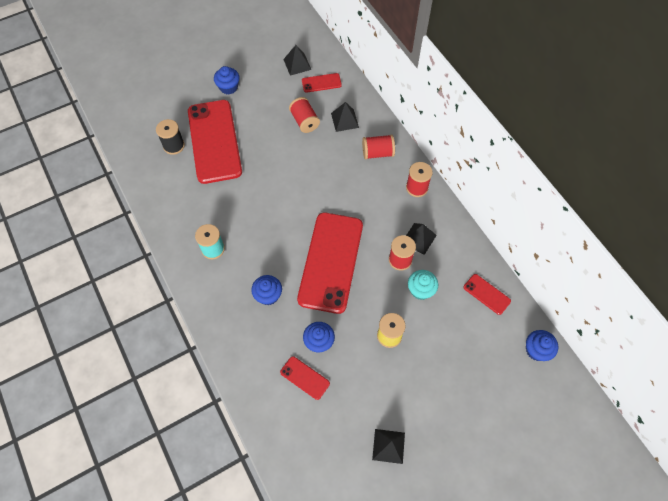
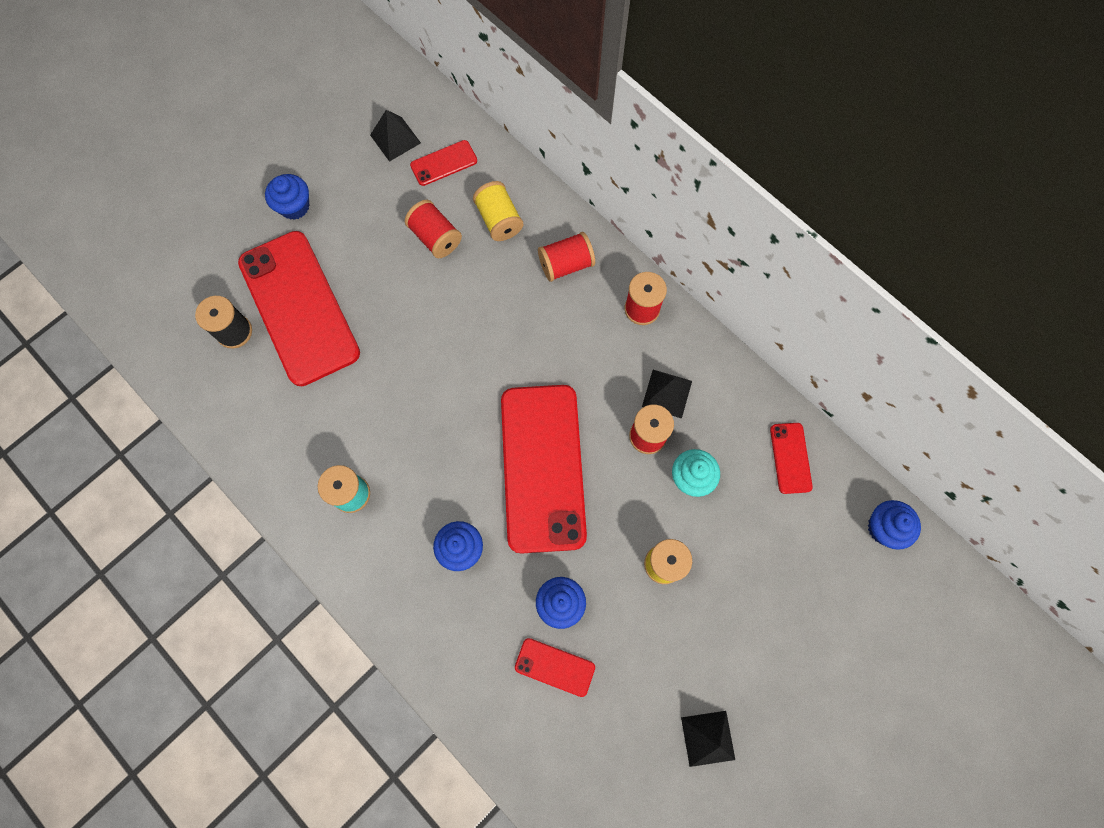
camera: 15 degrees left, 10 degrees up
(344, 120) = (499, 220): black pyramid -> yellow spool
(486, 294) = (790, 458): red phone -> red phone turned 60 degrees clockwise

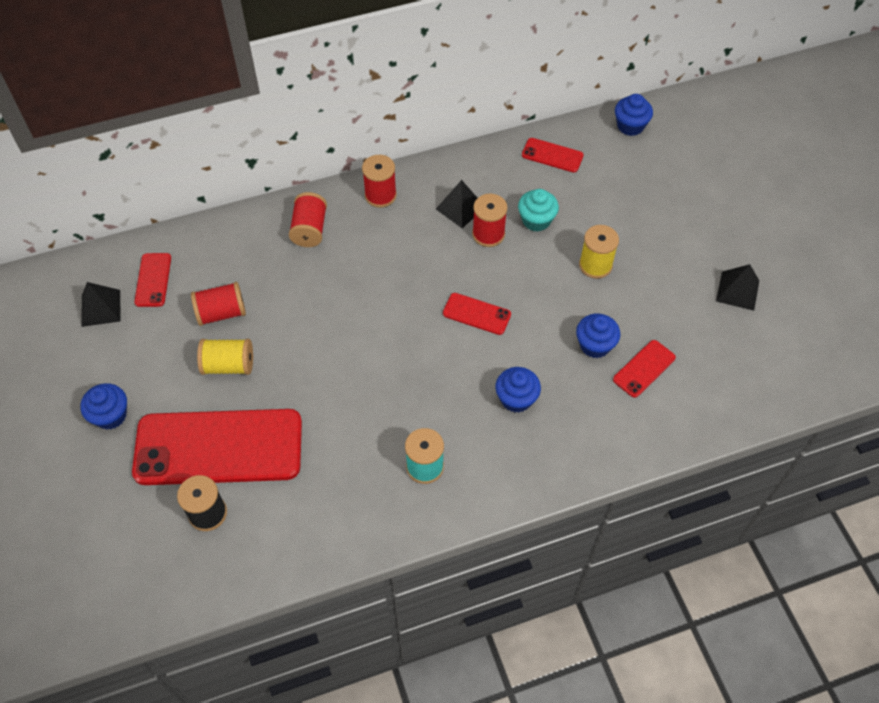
camera: 65 degrees left, 15 degrees down
(499, 220) = (237, 260): yellow spool -> yellow spool (229, 365)
(542, 467) = (476, 314): red phone -> red phone, size x0.43

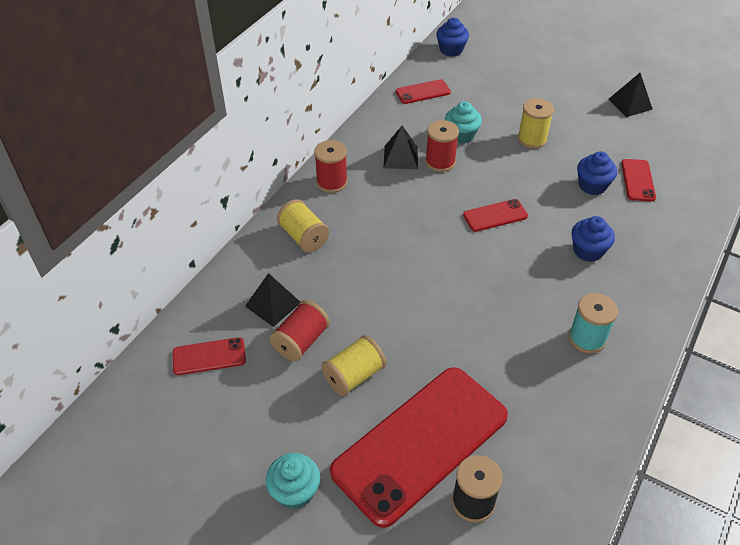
camera: 40 degrees left, 10 degrees down
(100, 308) = (183, 411): black pyramid -> black pyramid (273, 304)
(110, 415) = (295, 491): blue cupcake -> turquoise cupcake
(153, 280) = (209, 356): red phone -> red phone turned 60 degrees counterclockwise
(309, 229) = (303, 237): red spool -> yellow spool

